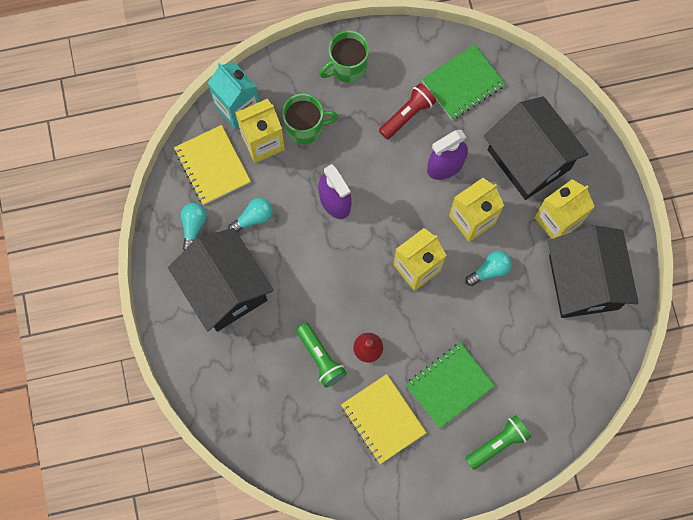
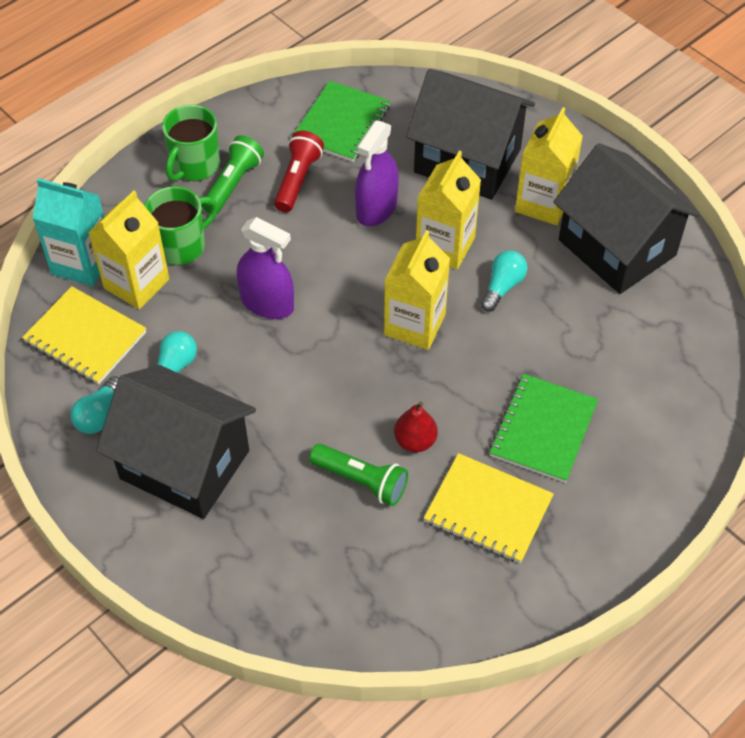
camera: 30 degrees left, 20 degrees down
(193, 227) = (99, 415): turquoise light bulb -> turquoise light bulb turned 135 degrees counterclockwise
(498, 443) = (647, 462): green flashlight -> green flashlight (233, 184)

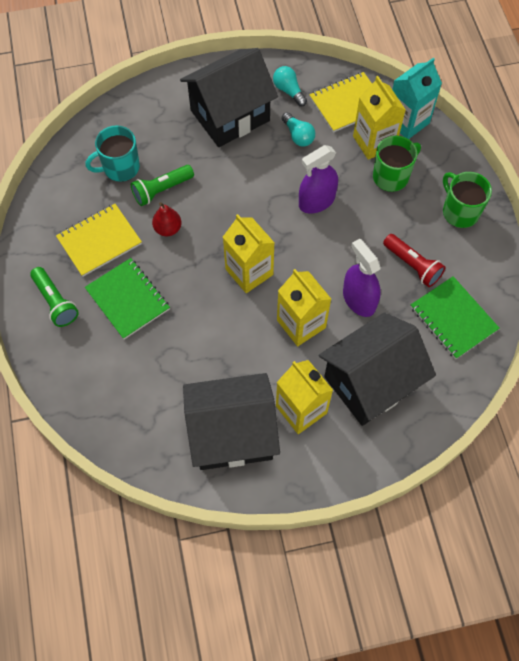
camera: 120 degrees right, 10 degrees up
(181, 245) = (391, 176): green mug -> green mug turned 120 degrees counterclockwise
(233, 184) = (430, 226): green flashlight -> green flashlight (56, 302)
(359, 553) = (120, 168): none -> turquoise mug
(502, 287) = (245, 339): turquoise light bulb -> none

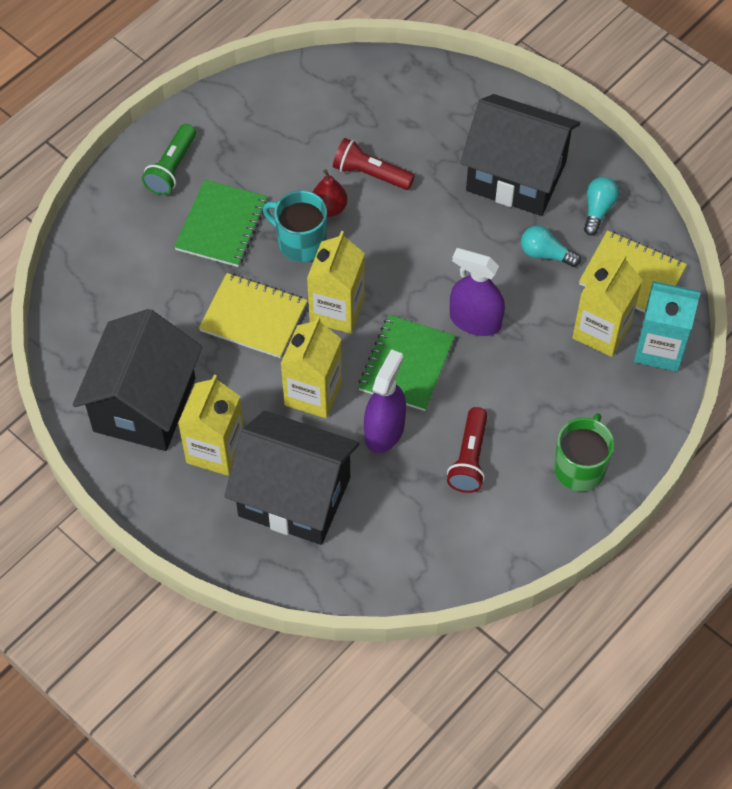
camera: 55 degrees right, 5 degrees down
(99, 241) = (267, 160): yellow notebook -> yellow notebook (253, 317)
(120, 168) = (366, 122): turquoise mug -> turquoise mug (300, 242)
(161, 190) = (370, 174): green flashlight -> red flashlight
(232, 434) = (144, 404): black house -> black house turned 60 degrees clockwise
(298, 136) = (545, 254): turquoise light bulb -> turquoise light bulb turned 90 degrees clockwise
(391, 176) = (569, 374): green mug -> none
(453, 318) = (434, 535): green notebook -> green notebook (406, 364)

